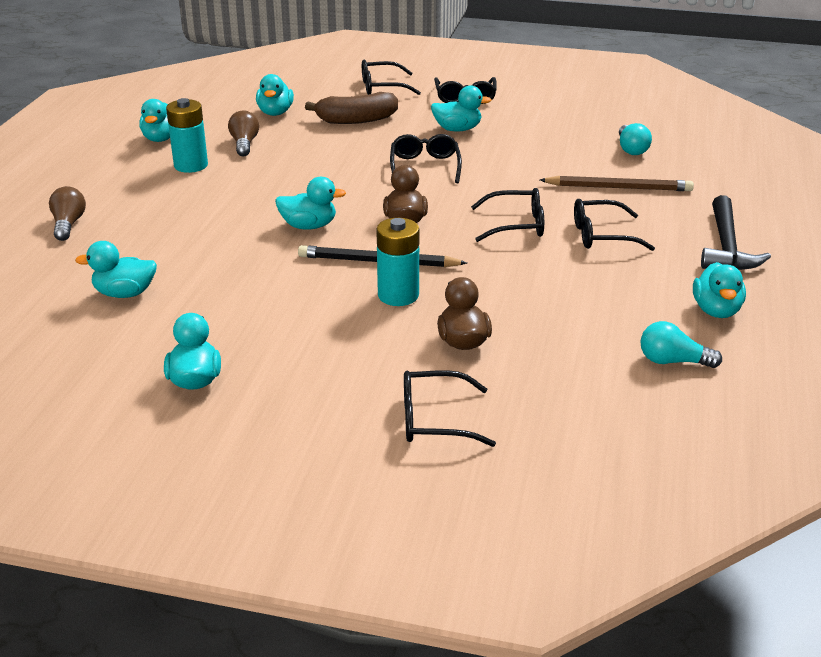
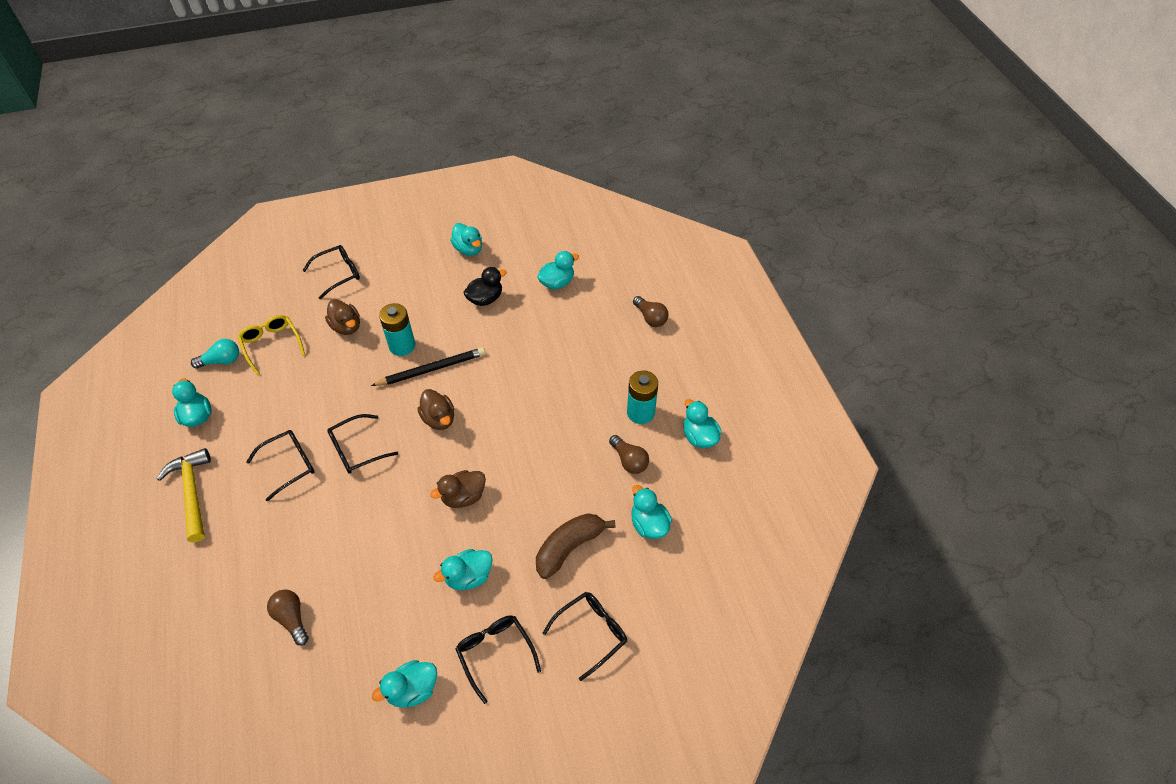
camera: 150 degrees right, 20 degrees up
(239, 308) = (485, 299): none -> black duck
(309, 226) = (500, 383): turquoise duck -> turquoise duck (412, 690)
(425, 167) = (463, 497): black glasses -> brown duck
(588, 356) = (271, 345): none -> yellow glasses
(618, 187) = (290, 541): brown pencil -> none
(631, 149) = (292, 619): turquoise light bulb -> brown light bulb
(727, 247) = (192, 492): black hammer -> yellow hammer

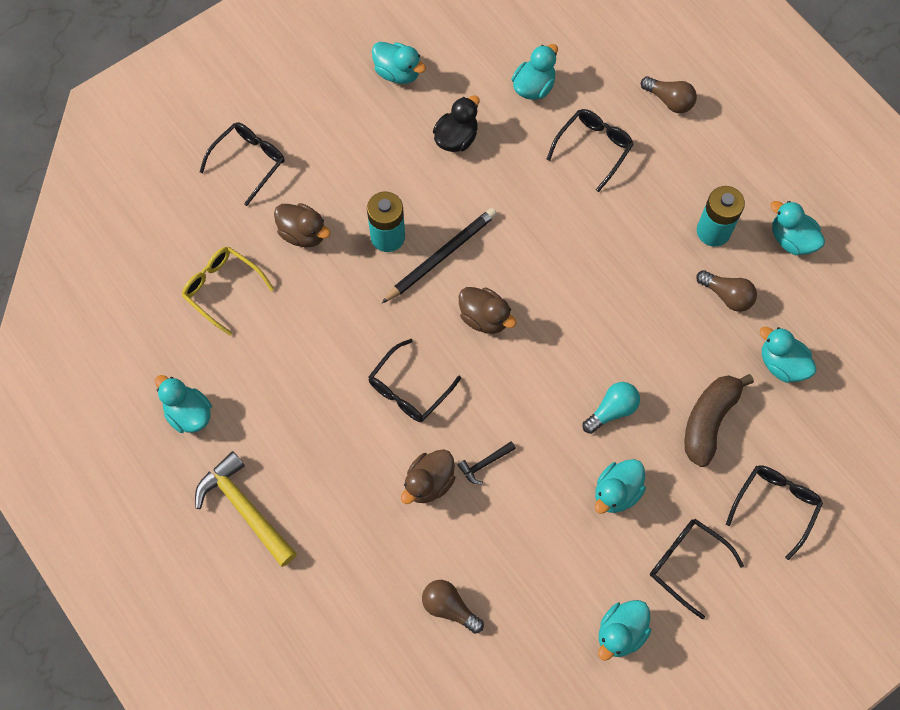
camera: 20 degrees left, 15 degrees up
(221, 361) = (172, 332): turquoise light bulb -> turquoise light bulb (612, 410)
(289, 465) = (340, 436): black glasses -> black glasses (593, 148)
(380, 520) = (484, 464): none -> black hammer
(463, 497) = (563, 403): brown duck -> brown duck (429, 483)

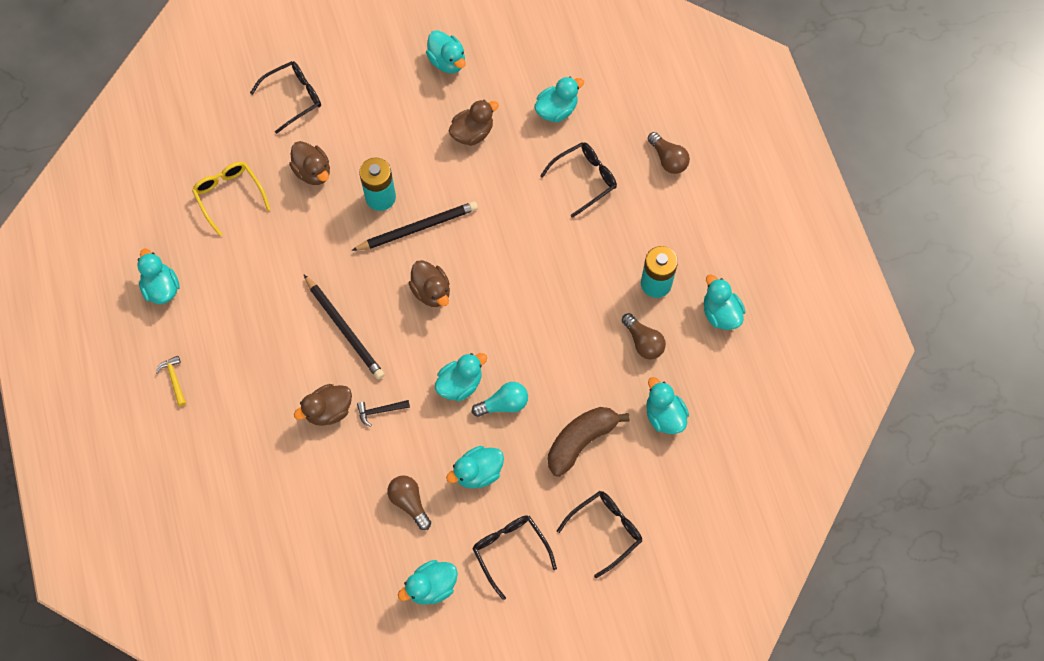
camera: 20 degrees right, 0 degrees up
(244, 508) = (174, 379): yellow hammer -> yellow hammer, size x0.48
(409, 389) = (344, 329): black glasses -> black pencil
(449, 608) = (302, 516): brown light bulb -> brown light bulb (409, 502)
(456, 138) = (472, 133): black duck -> brown duck
(557, 405) = (460, 384): none -> turquoise duck

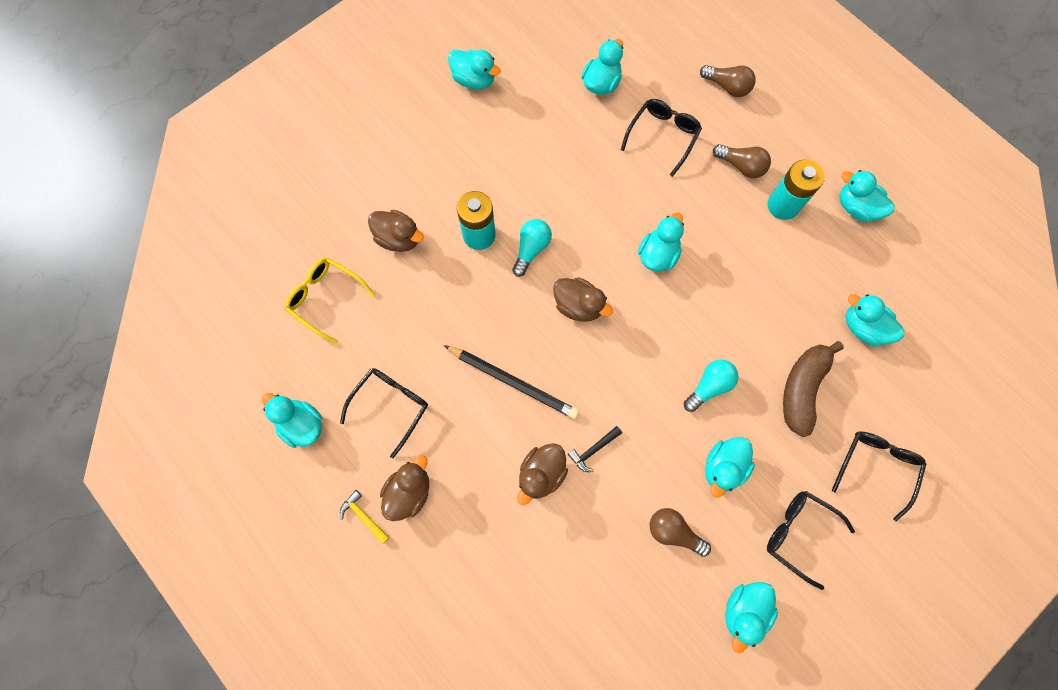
camera: 25 degrees left, 5 degrees up
(293, 97) = (341, 174): black glasses -> black glasses (391, 406)
(417, 228) = (531, 249): black pencil -> turquoise light bulb
(460, 384) = (656, 385): turquoise duck -> turquoise duck (657, 255)
(472, 133) = (534, 136): brown duck -> brown duck (409, 492)
(643, 342) = (803, 265): brown light bulb -> brown light bulb (741, 166)

